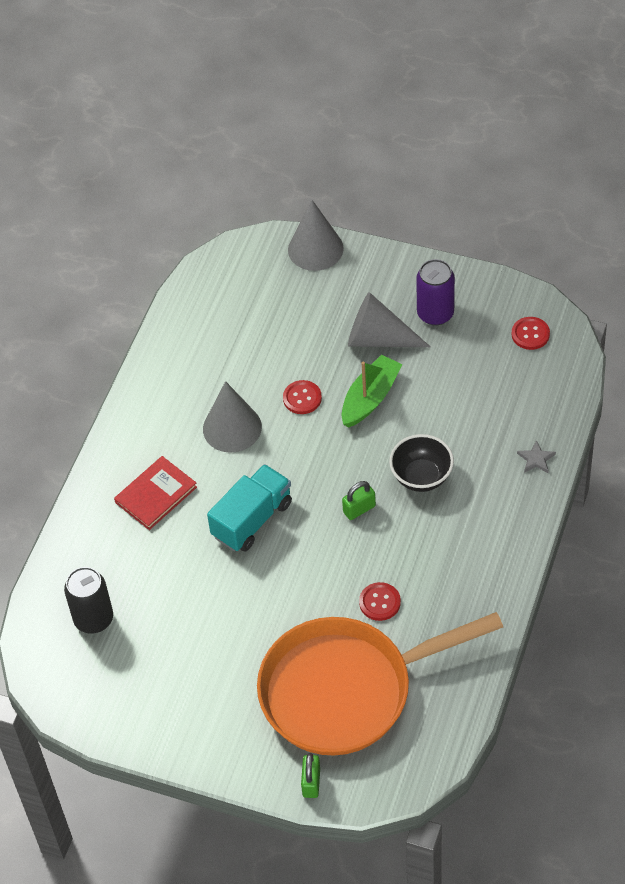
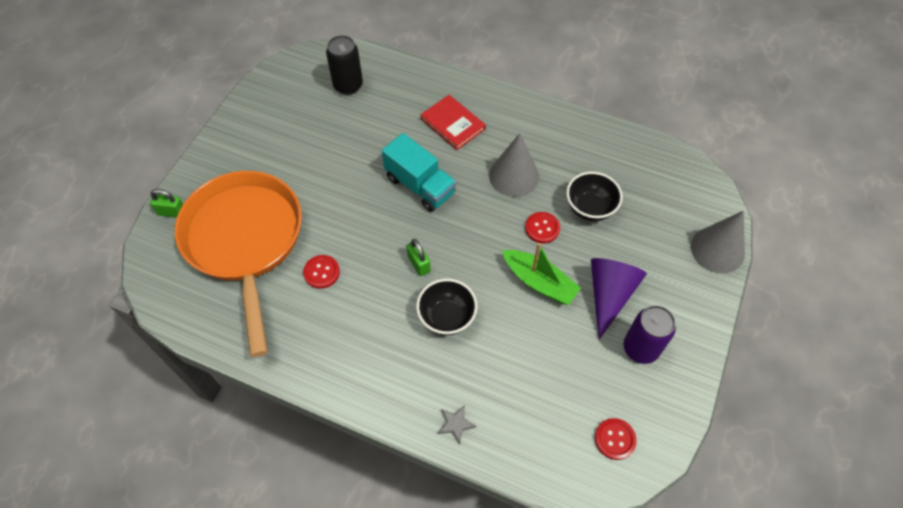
camera: 90 degrees right, 5 degrees up
(272, 356) = (590, 208): none -> black bowl
(379, 338) = (609, 295): grey cone -> purple cone

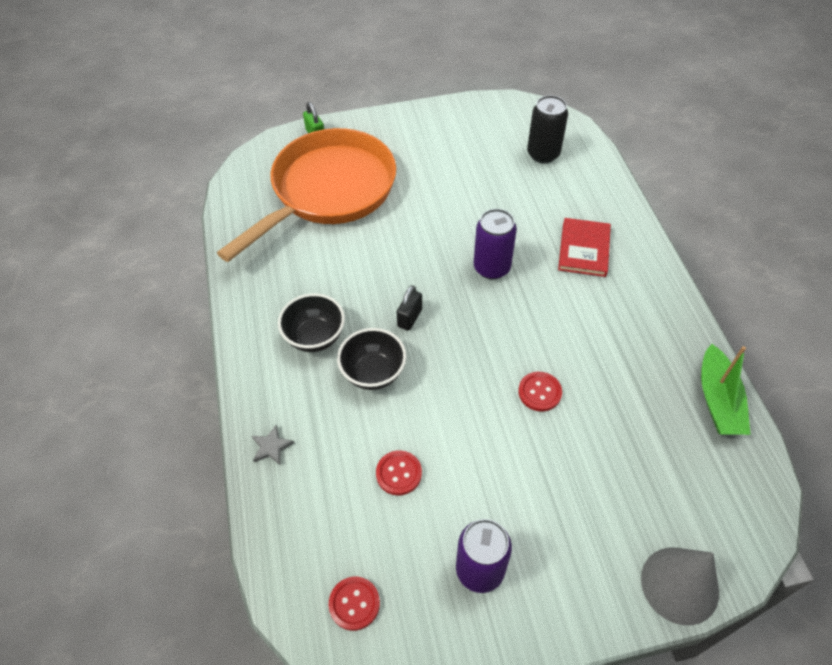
camera: 55 degrees right, 5 degrees down
(321, 272) = (342, 256): red button -> red button (399, 473)
(419, 264) = (409, 318): green padlock -> black padlock
(420, 185) = (492, 267): turquoise truck -> purple can
(514, 176) = (576, 332): grey cone -> none
(539, 282) = (476, 427): green boat -> green boat (718, 400)
(590, 208) = (605, 421): black bowl -> black bowl (315, 337)
(609, 295) = (517, 501): purple cone -> none

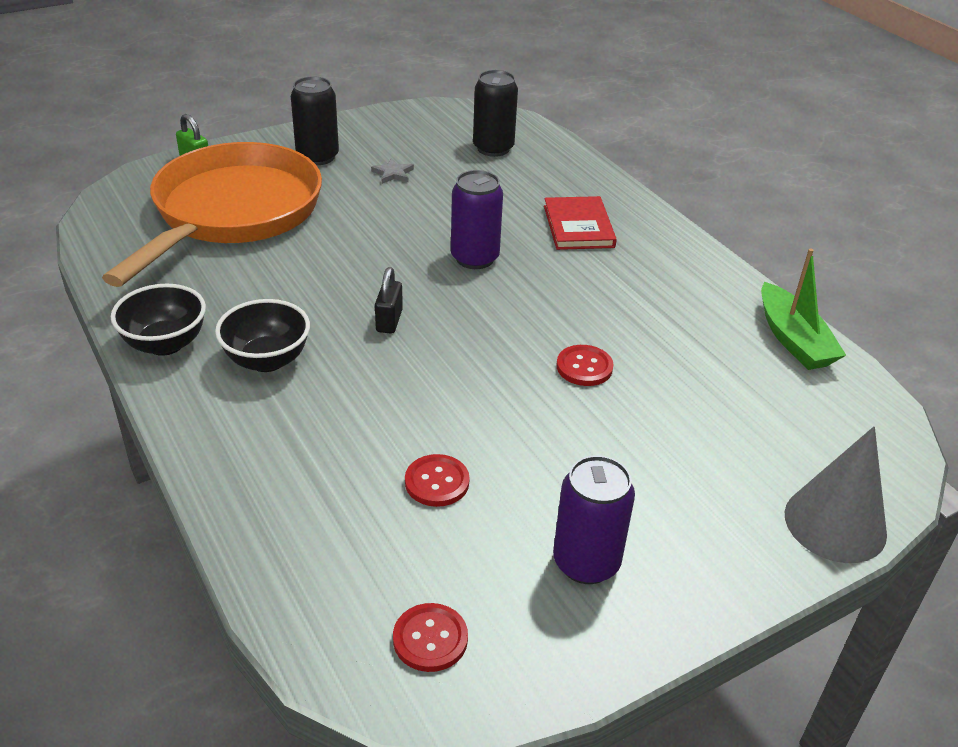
camera: 20 degrees left, 15 degrees down
(271, 447) = (245, 487): grey star -> grey star (393, 173)
(373, 373) = (362, 384): black bowl -> black bowl (165, 344)
(405, 143) = (317, 157): none -> black can

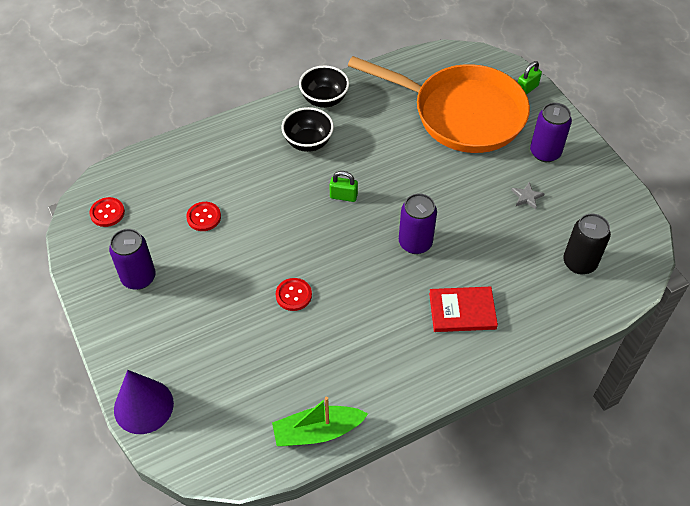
camera: 95 degrees right, 15 degrees up
(317, 157) = (545, 152): black can -> purple can
(389, 321) = (343, 196): black padlock -> green padlock
(835, 523) = (143, 406): grey cone -> purple cone

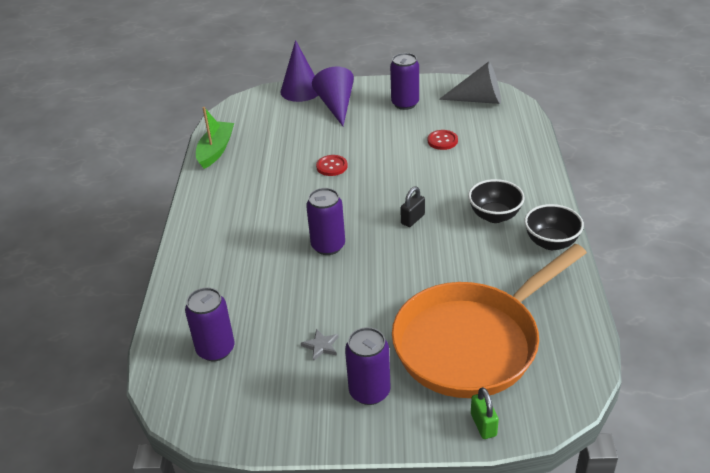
camera: 120 degrees right, 15 degrees down
(107, 213) = (478, 100): red button -> grey cone
(167, 347) = (336, 105): none -> purple cone
(343, 196) = (412, 219): green padlock -> black padlock
(462, 311) = (239, 249): red book -> none
(579, 263) = (215, 349): black can -> purple can

